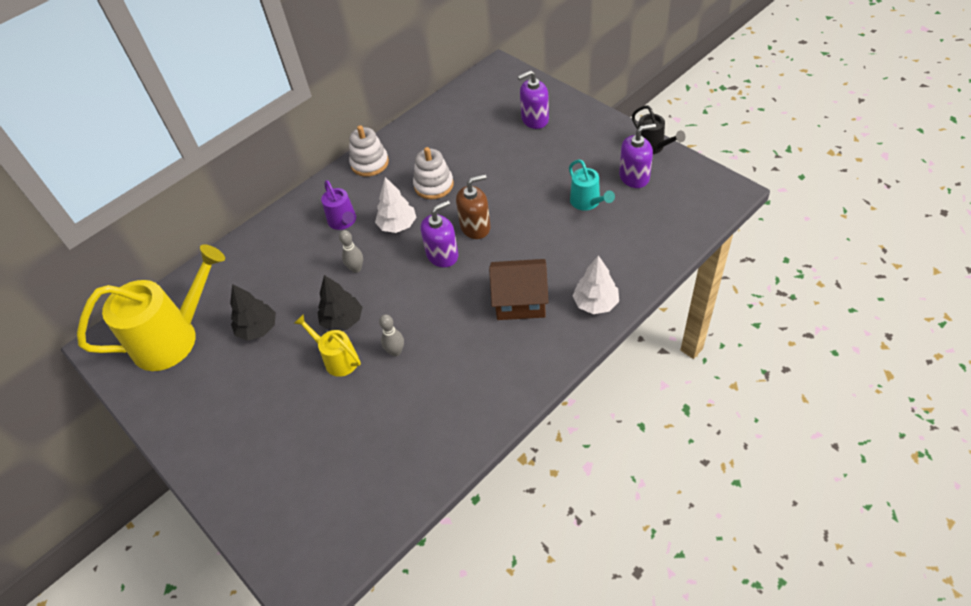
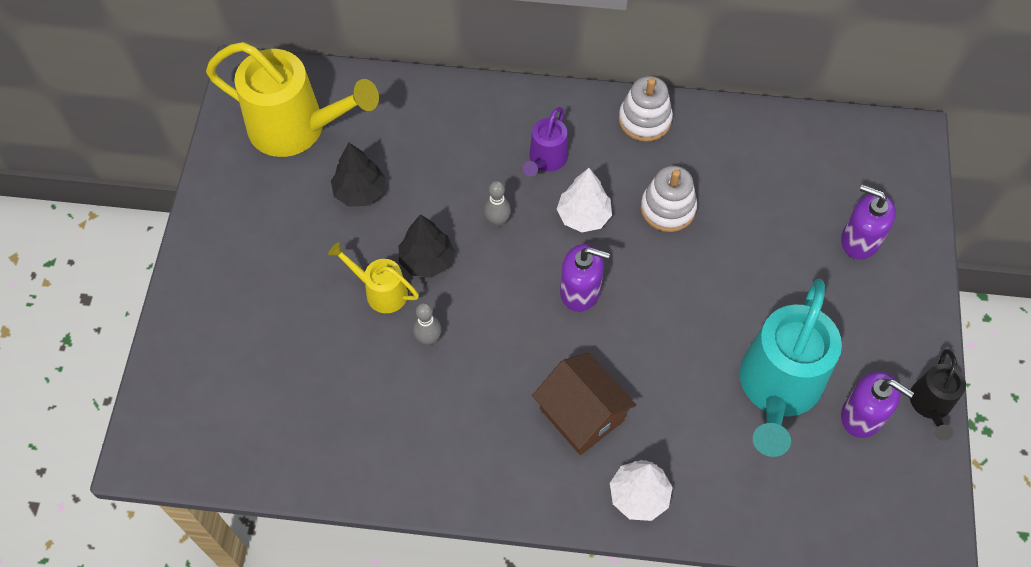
camera: 45 degrees right, 10 degrees up
(337, 359) = (380, 291): yellow watering can -> yellow watering can turned 60 degrees counterclockwise
(475, 227) = (644, 295): brown soap dispenser -> none
(588, 203) = (777, 390): turquoise watering can -> turquoise watering can, size x1.99

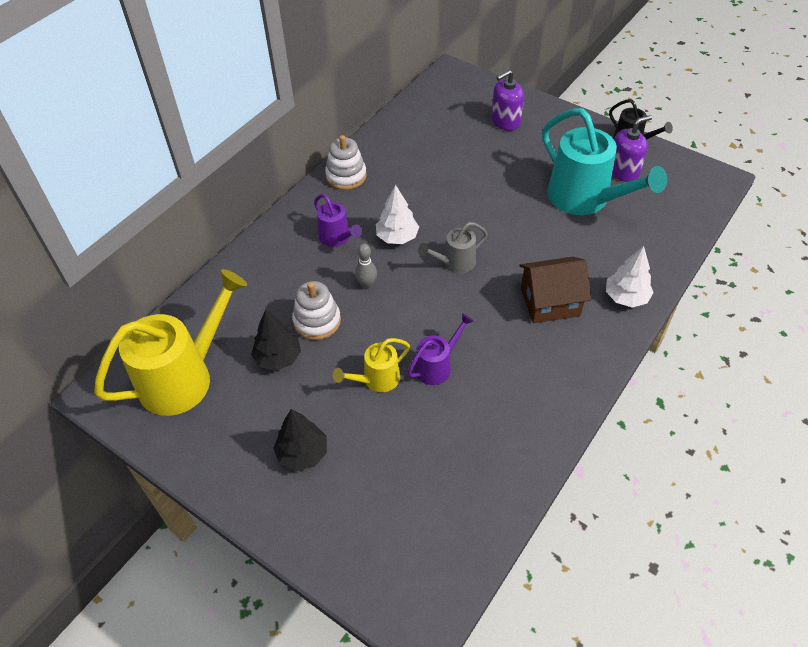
camera: 60 degrees left, 10 degrees down
(426, 260) = (369, 340): black tree -> black tree (302, 453)
(428, 339) = (437, 366): grey bowling pin -> purple watering can
(580, 291) = (454, 263): purple soap dispenser -> grey watering can
(668, 208) = (422, 193): white stacking toy -> white stacking toy (317, 321)

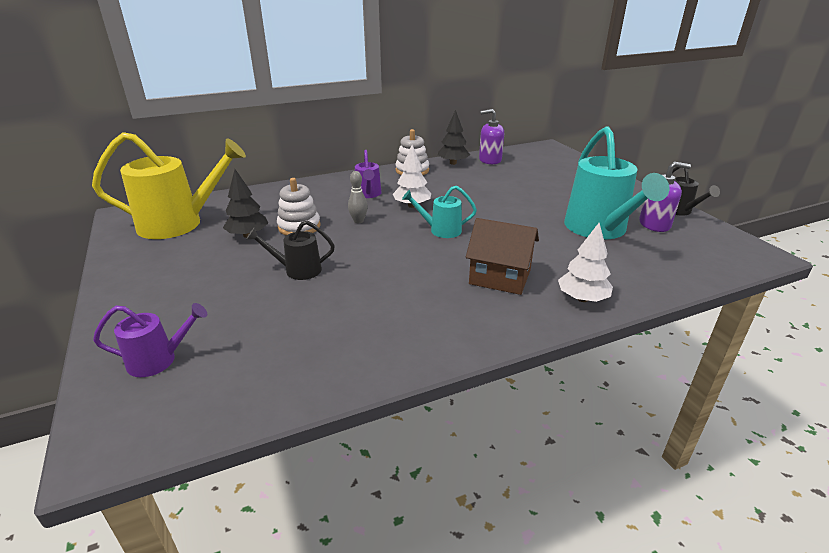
camera: 30 degrees right, 20 degrees down
(302, 453) = (188, 289): black tree -> black tree (453, 163)
(376, 380) = (297, 270): yellow watering can -> black watering can
(437, 366) = (354, 280): purple watering can -> purple watering can (159, 360)
(454, 263) = (440, 230): grey watering can -> turquoise watering can
(505, 121) = (567, 175): purple soap dispenser -> purple soap dispenser (490, 160)

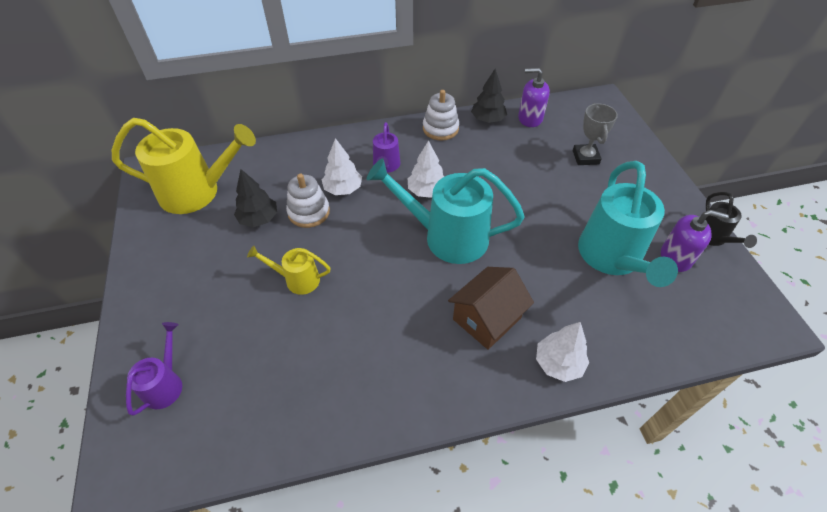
camera: 10 degrees right, 20 degrees up
(159, 360) = (166, 383): purple watering can -> purple watering can turned 75 degrees counterclockwise
(297, 270) = (297, 280): black watering can -> yellow watering can
(330, 210) = (343, 189): none -> white tree
(358, 221) = (368, 210): grey bowling pin -> none
(440, 230) = (446, 237): turquoise watering can -> turquoise watering can, size x1.99
(500, 277) = (487, 318): brown house -> brown house turned 75 degrees counterclockwise
(547, 177) = (585, 157): none -> grey trophy

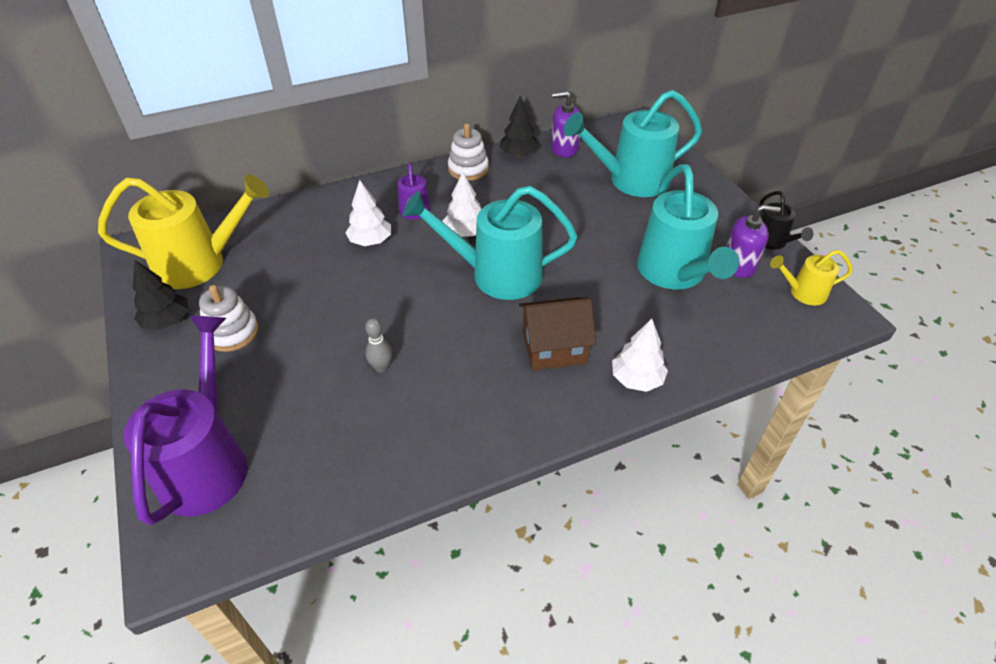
camera: 10 degrees left, 5 degrees down
(166, 383) = (207, 461): purple watering can -> purple watering can, size x1.99
(259, 219) = (279, 282): black tree -> black tree (167, 321)
(297, 280) = (337, 338): yellow watering can -> yellow watering can (802, 293)
(309, 212) = (336, 269): white stacking toy -> white stacking toy (232, 332)
(329, 315) = (381, 367): none -> grey bowling pin
(487, 318) = (554, 348): brown house -> brown house turned 45 degrees clockwise
(585, 157) = (630, 181): grey trophy -> turquoise watering can

